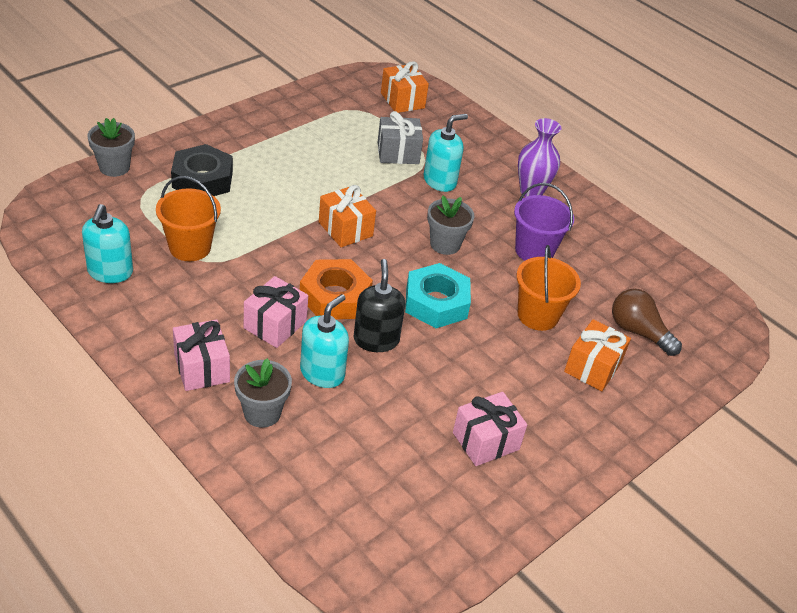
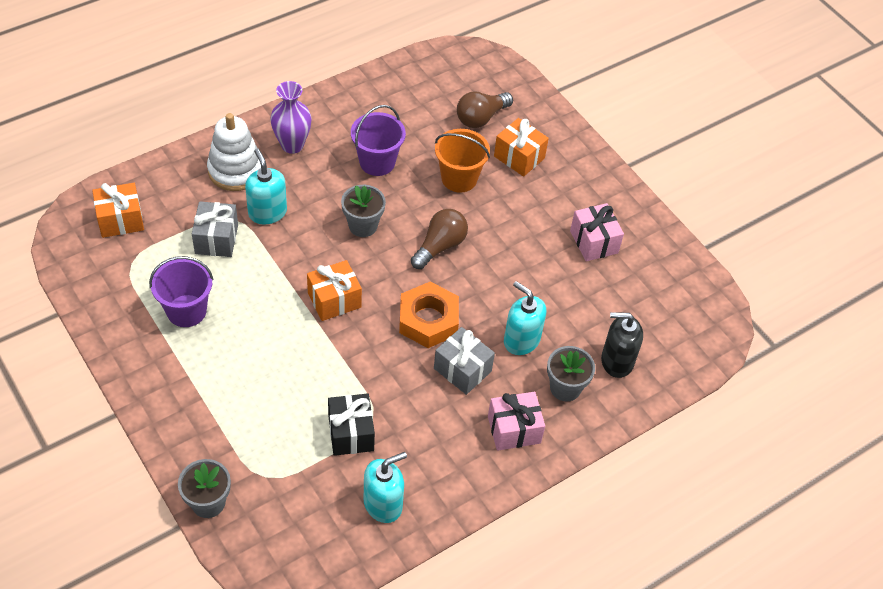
camera: 80 degrees left, 10 degrees up
(110, 272) = (383, 504): turquoise soap dispenser -> turquoise soap dispenser turned 45 degrees counterclockwise
(190, 247) = (351, 433): orange bucket -> black gift
(202, 179) = (241, 417): black nut -> none
(275, 325) = (462, 370): pink gift -> grey gift
(313, 142) = (186, 311): none -> purple bucket
(376, 339) = (483, 296): black soap dispenser -> black soap dispenser (616, 361)
(436, 303) = (440, 246): turquoise nut -> brown light bulb
(483, 159) = (235, 170): none -> white stacking toy

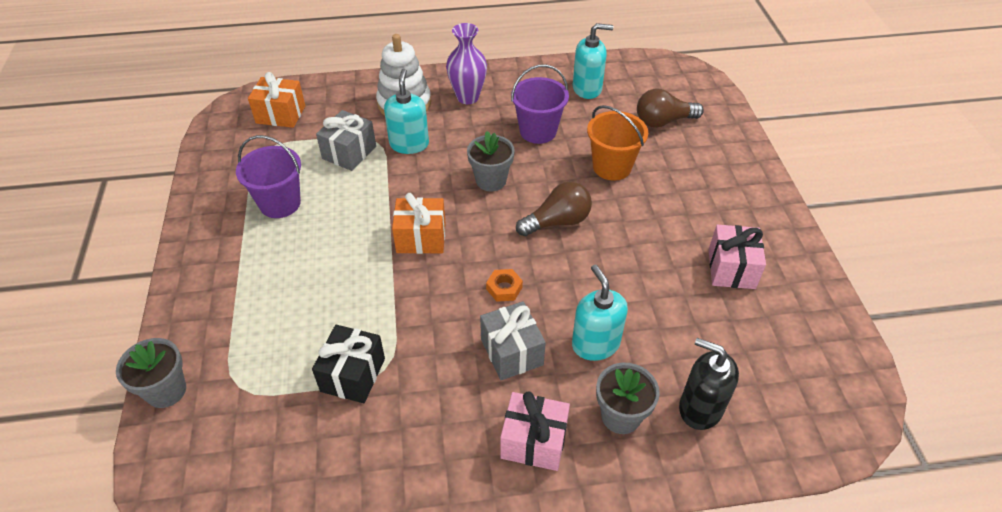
camera: 30 degrees right, 5 degrees down
(383, 504) = (336, 468): turquoise soap dispenser -> turquoise soap dispenser (587, 89)
(428, 320) = (504, 288): orange nut -> orange nut, size x0.48
(519, 157) = (685, 165): orange gift -> none

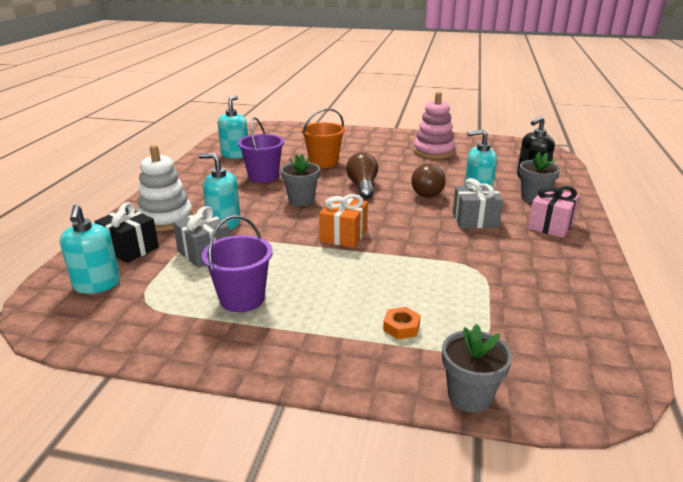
camera: 70 degrees left, 20 degrees down
(280, 114) = (97, 284): orange gift -> turquoise soap dispenser
(353, 375) = (478, 283): black gift -> black gift (130, 249)
(467, 97) = (192, 193): purple vase -> none
(504, 288) = (415, 213): orange nut -> orange nut (401, 327)
(663, 121) = (294, 142): brown light bulb -> brown light bulb (427, 192)
(731, 269) = (433, 151): pink gift -> pink stacking toy

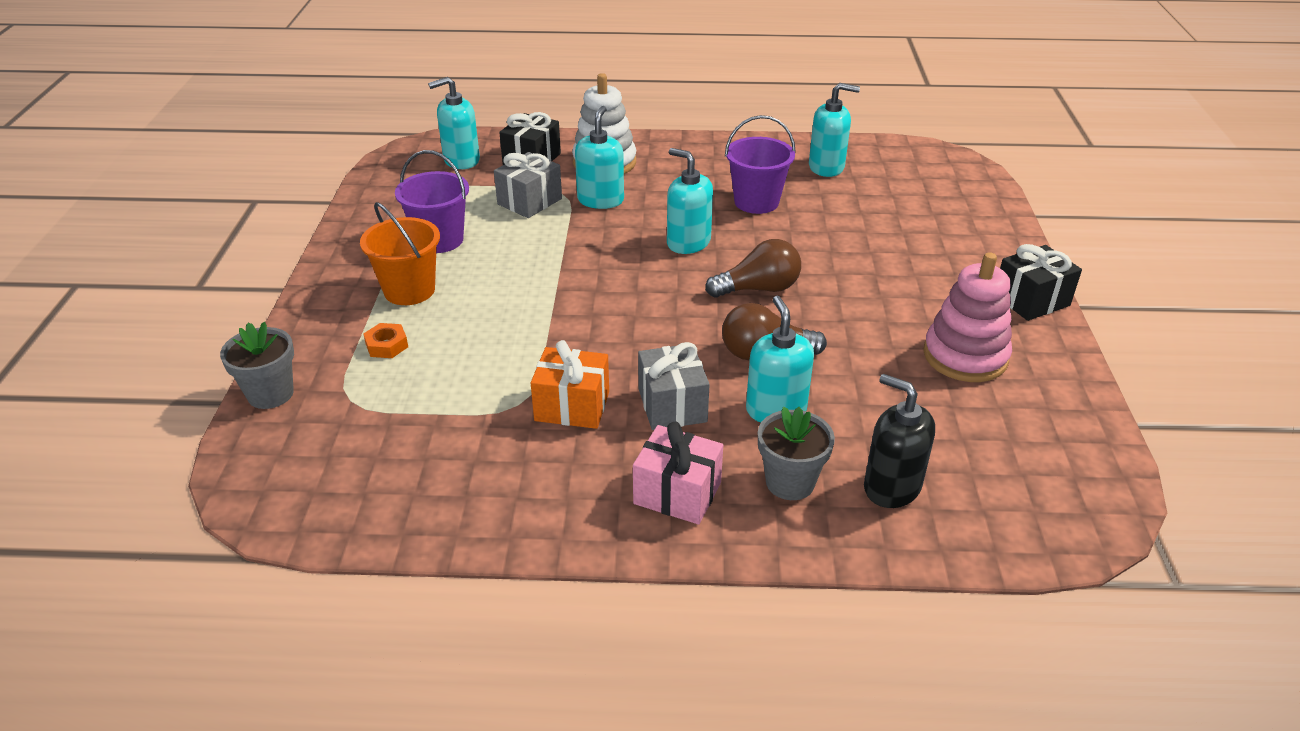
camera: 80 degrees right, 10 degrees up
(301, 200) = (688, 242): grey flower pot -> turquoise soap dispenser
(323, 162) = (838, 243): orange bucket -> orange bucket (409, 290)
(344, 235) = (592, 287): orange gift -> orange gift (572, 406)
(391, 134) = (1031, 300): none -> black gift

